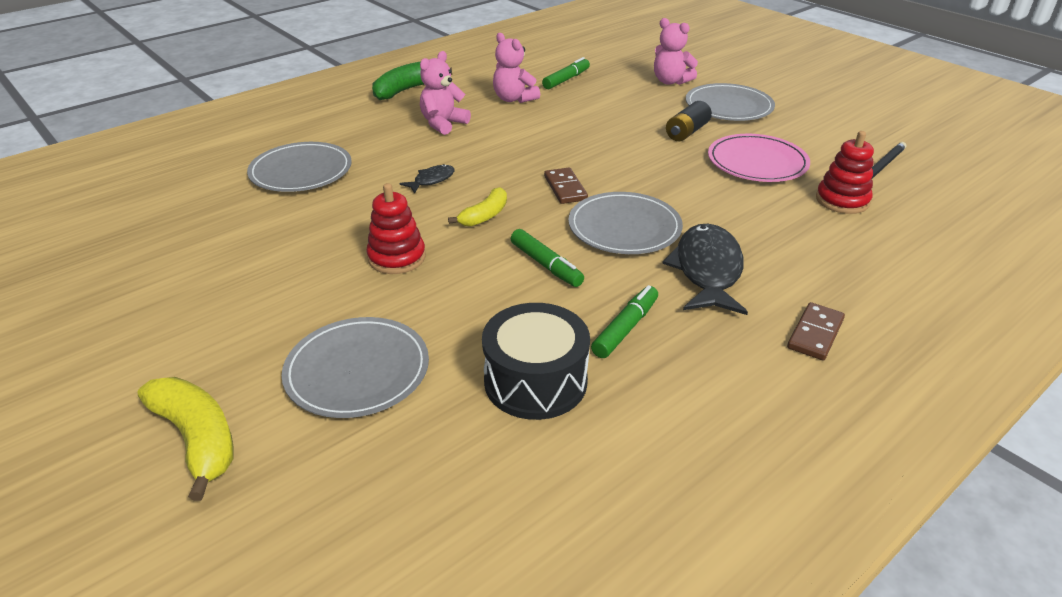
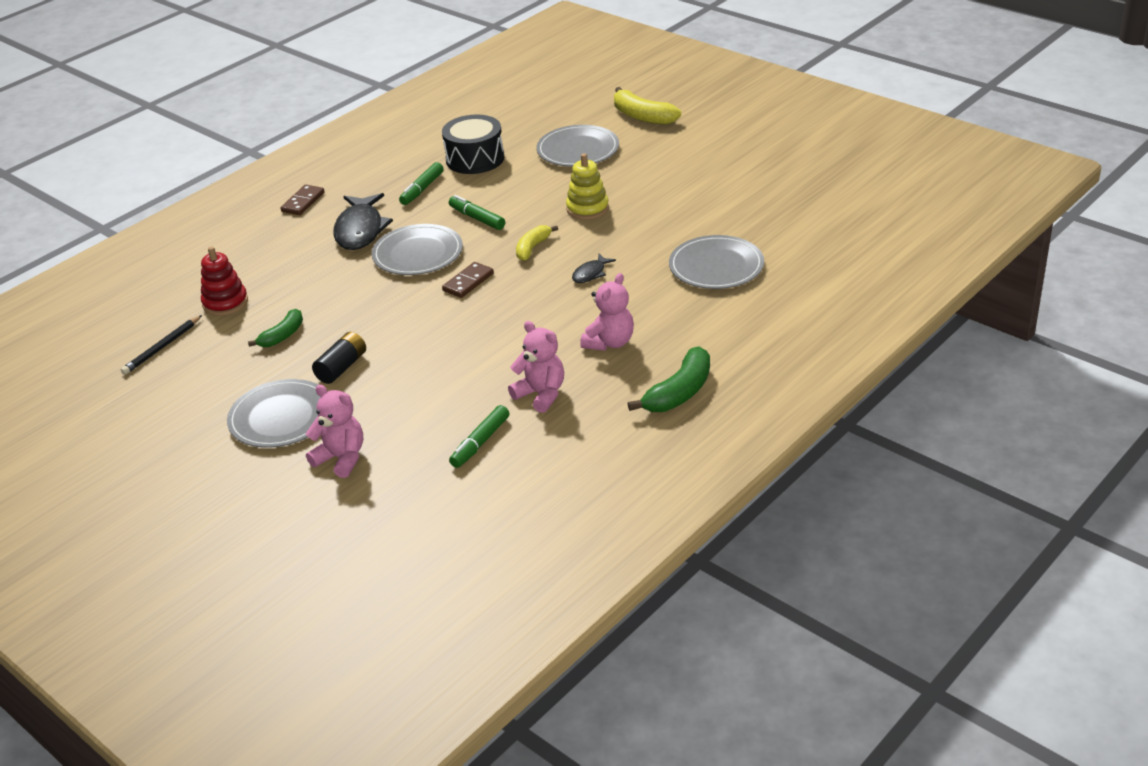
camera: 175 degrees right, 0 degrees up
(397, 257) = (587, 209): red stacking toy -> yellow stacking toy
(565, 188) = (468, 282): brown domino -> brown domino turned 60 degrees clockwise
(757, 162) = (282, 336): pink plate -> green banana

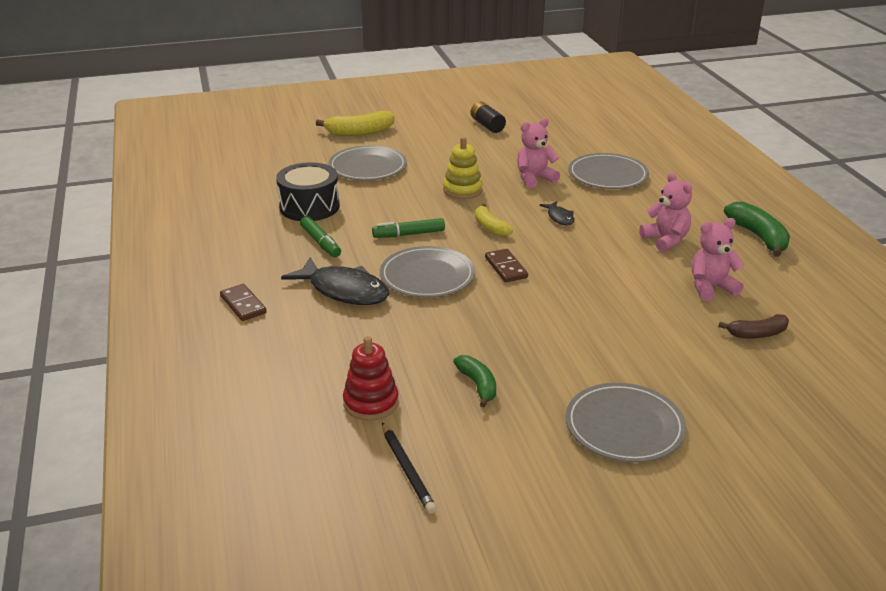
camera: 60 degrees left, 5 degrees down
(341, 458) = (724, 410): pink teddy bear -> pink teddy bear (534, 179)
(342, 367) = (572, 367): black battery -> black battery (487, 125)
(480, 442) = (757, 334): green marker -> brown banana

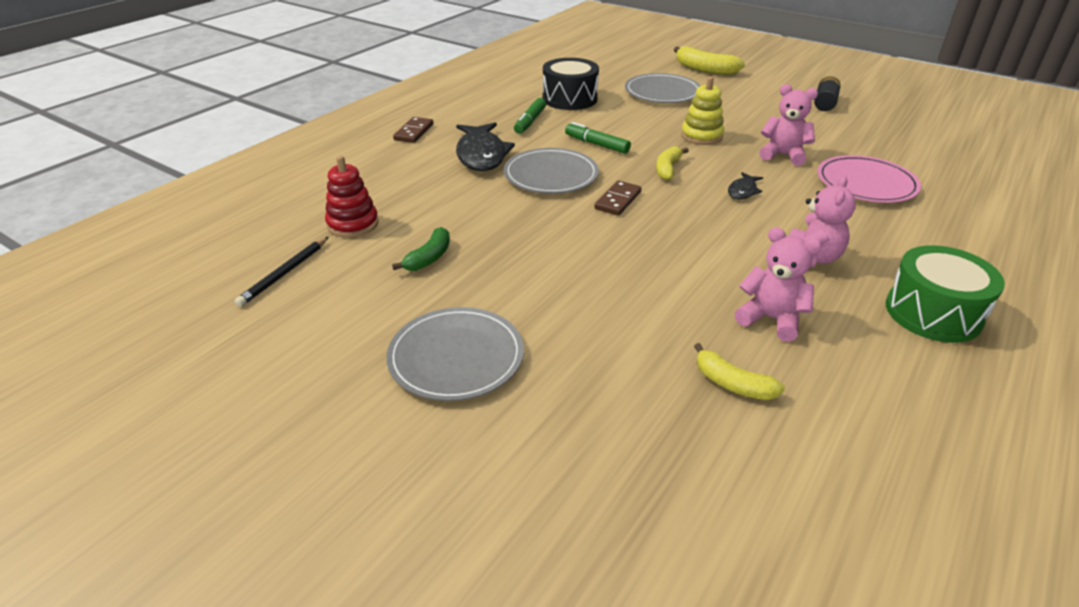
camera: 50 degrees right, 5 degrees up
(607, 175) = (866, 183): grey plate -> pink plate
(757, 334) = (732, 384): brown banana -> yellow banana
(759, 237) = (933, 313): green banana -> green drum

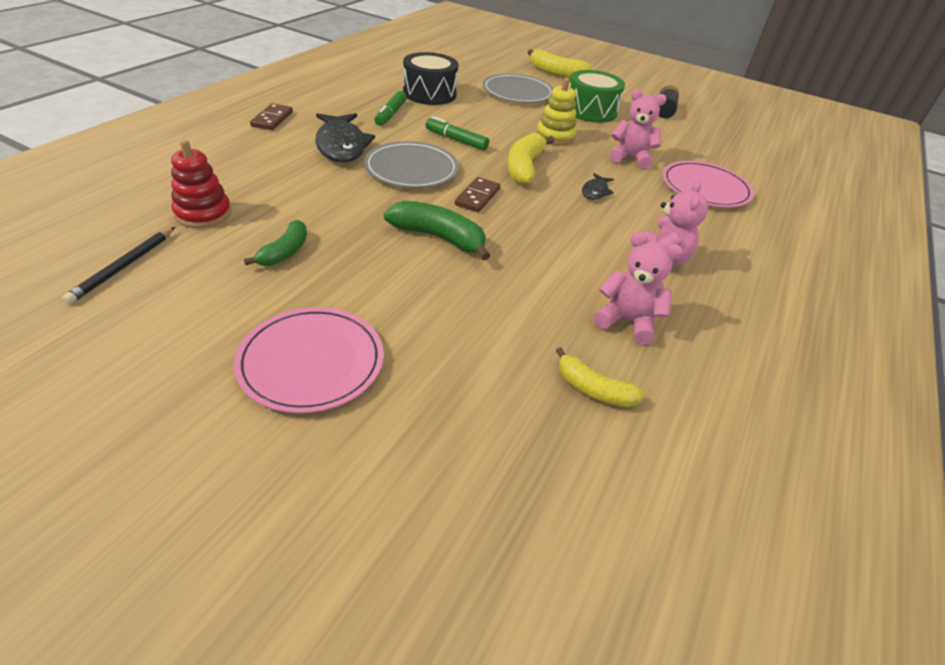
camera: 10 degrees left, 5 degrees up
(456, 357) = (311, 362): grey plate -> pink plate
(578, 241) = (439, 238): none -> green banana
(668, 169) = (524, 167): yellow banana -> yellow banana, size x1.56
(933, 313) = (772, 316): green drum -> green drum (590, 111)

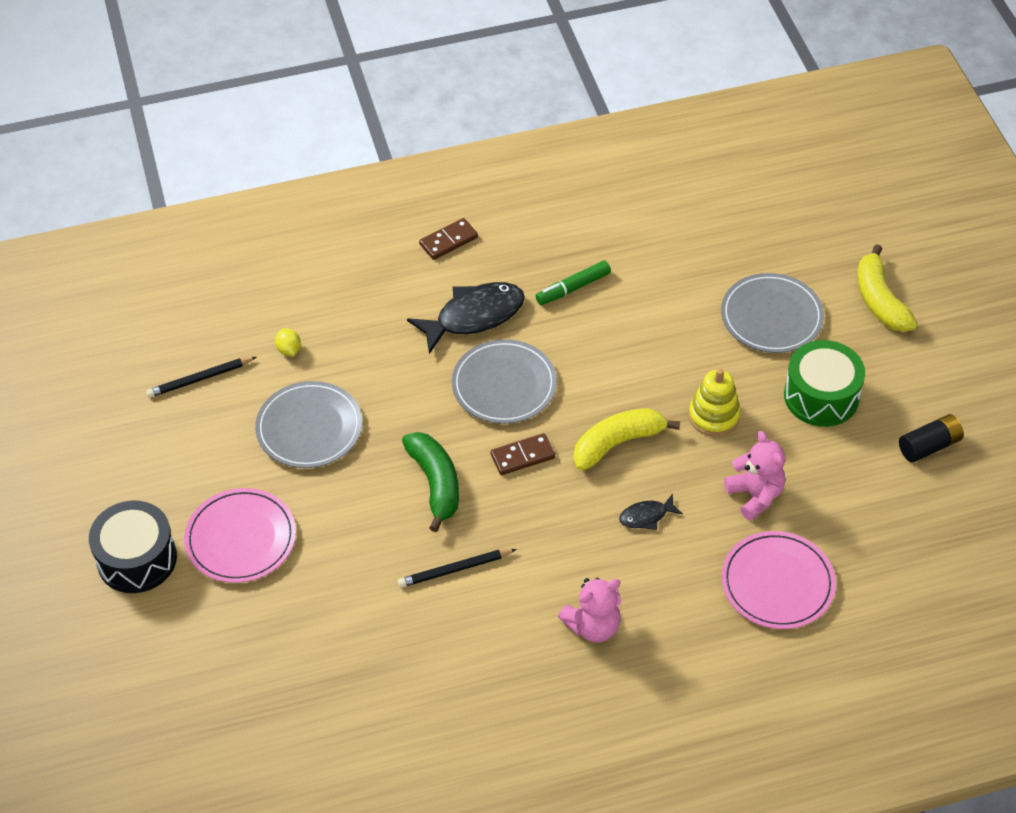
camera: 50 degrees right, 10 degrees up
(203, 214) = (289, 350): red stacking toy -> yellow lemon
(285, 252) = (309, 428): green banana -> grey plate
(341, 146) = (474, 316): black fish -> black fish turned 150 degrees counterclockwise
(429, 94) = (657, 270): black drum -> black drum (137, 559)
(456, 140) = (595, 365): green marker -> none
(528, 279) = (454, 569): none -> black pencil
(593, 389) = (385, 683): yellow banana -> none
(627, 321) = (480, 656): pink teddy bear -> none

